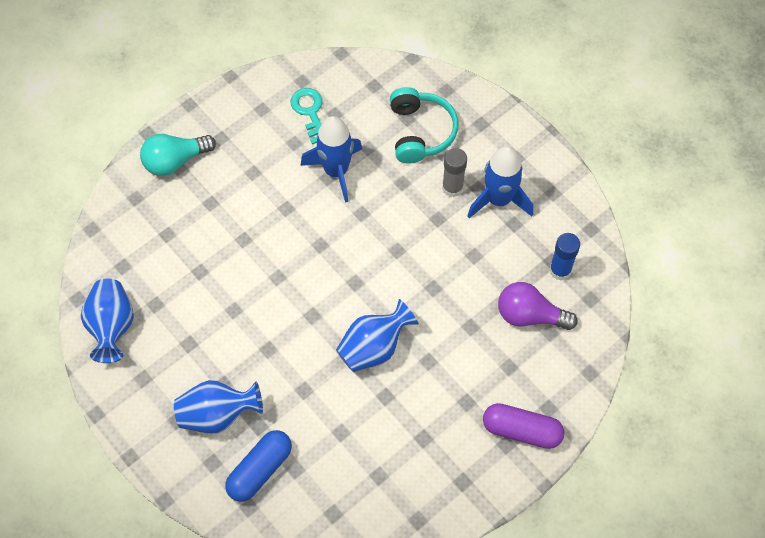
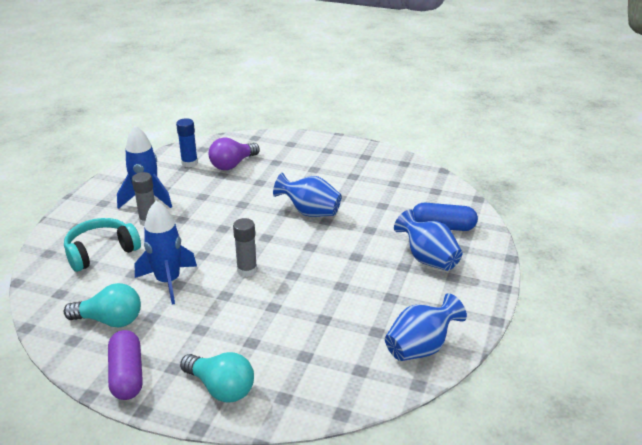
camera: 120 degrees left, 30 degrees down
(309, 112) = (110, 320): turquoise key -> turquoise light bulb
(310, 241) = (247, 270): none -> grey glue stick
(521, 430) = (313, 147): purple capsule -> purple capsule (127, 375)
(530, 315) = (232, 164): purple light bulb -> purple light bulb turned 60 degrees clockwise

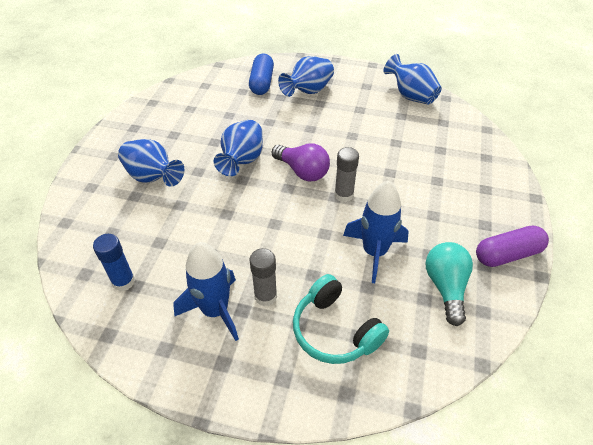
camera: 95 degrees left, 15 degrees up
(221, 388) = (493, 191): turquoise light bulb -> none
(232, 164) = (134, 235): purple light bulb -> purple light bulb (302, 171)
(296, 168) = (153, 177): none -> blue vase

